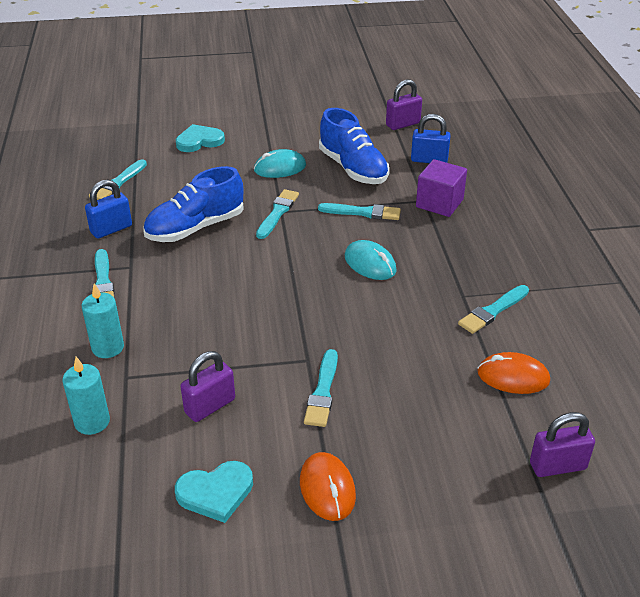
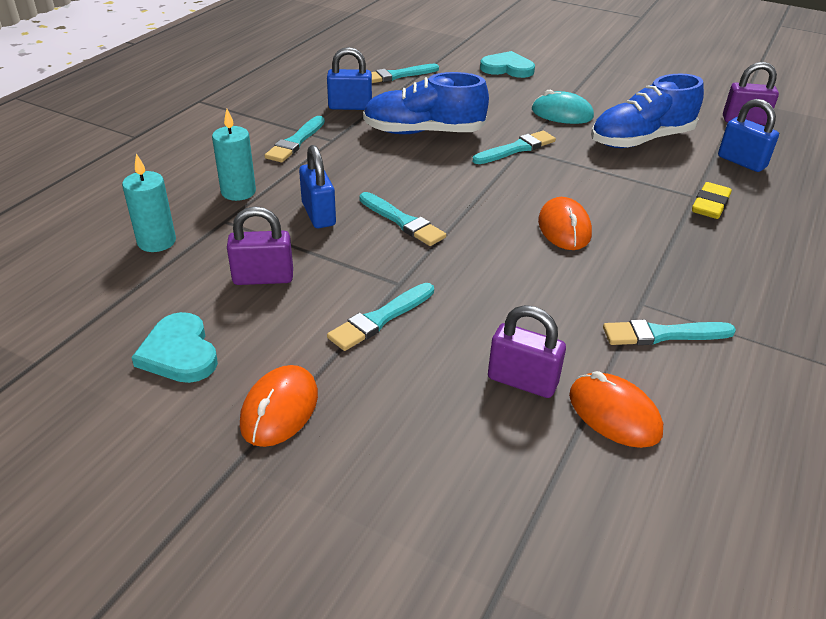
camera: 35 degrees right, 0 degrees up
(193, 335) = (318, 214): none -> blue padlock
(216, 492) = (179, 352): turquoise heart -> turquoise heart turned 45 degrees clockwise
(353, 168) = (641, 140): blue shoe -> blue shoe turned 60 degrees clockwise
(363, 212) = (608, 181): turquoise brush -> turquoise brush (403, 221)
(370, 264) = (564, 228): turquoise mouse -> orange mouse
(439, 203) = (710, 205): purple cube -> yellow eraser
(557, 466) = (566, 543): purple padlock -> purple padlock (522, 381)

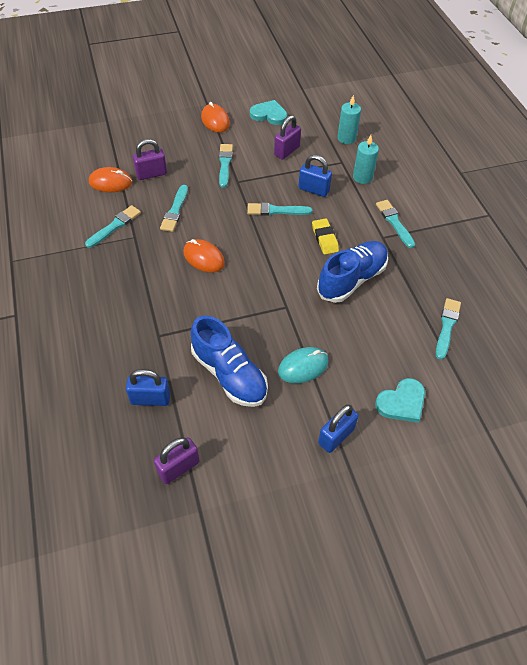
camera: 135 degrees right, 15 degrees up
(350, 106) = (418, 271): blue padlock -> blue padlock (336, 436)
(516, 149) = (289, 304): turquoise brush -> turquoise brush (175, 211)
(641, 140) = (229, 374): blue shoe -> blue shoe turned 120 degrees clockwise
(710, 205) = (144, 332): yellow eraser -> yellow eraser (324, 238)

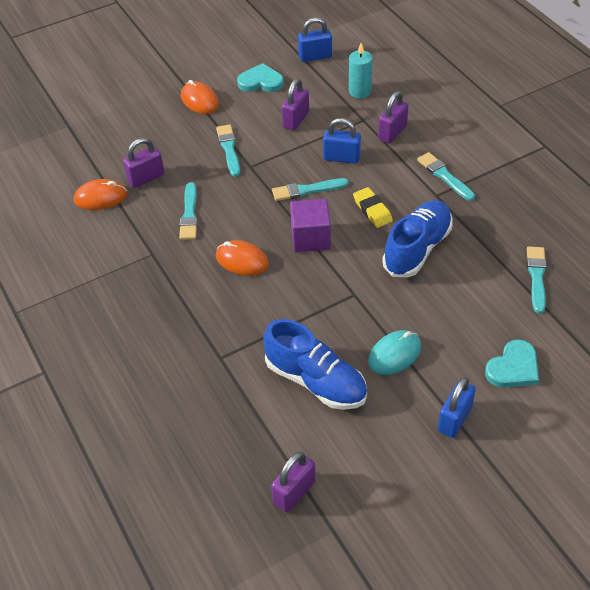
camera: 10 degrees left, 5 degrees down
(115, 226) = (124, 246): turquoise brush -> none
(150, 399) = (236, 427): blue padlock -> blue padlock (315, 57)
(266, 251) = (310, 238): none -> purple cube
(362, 177) = (392, 132): turquoise candle -> purple padlock

